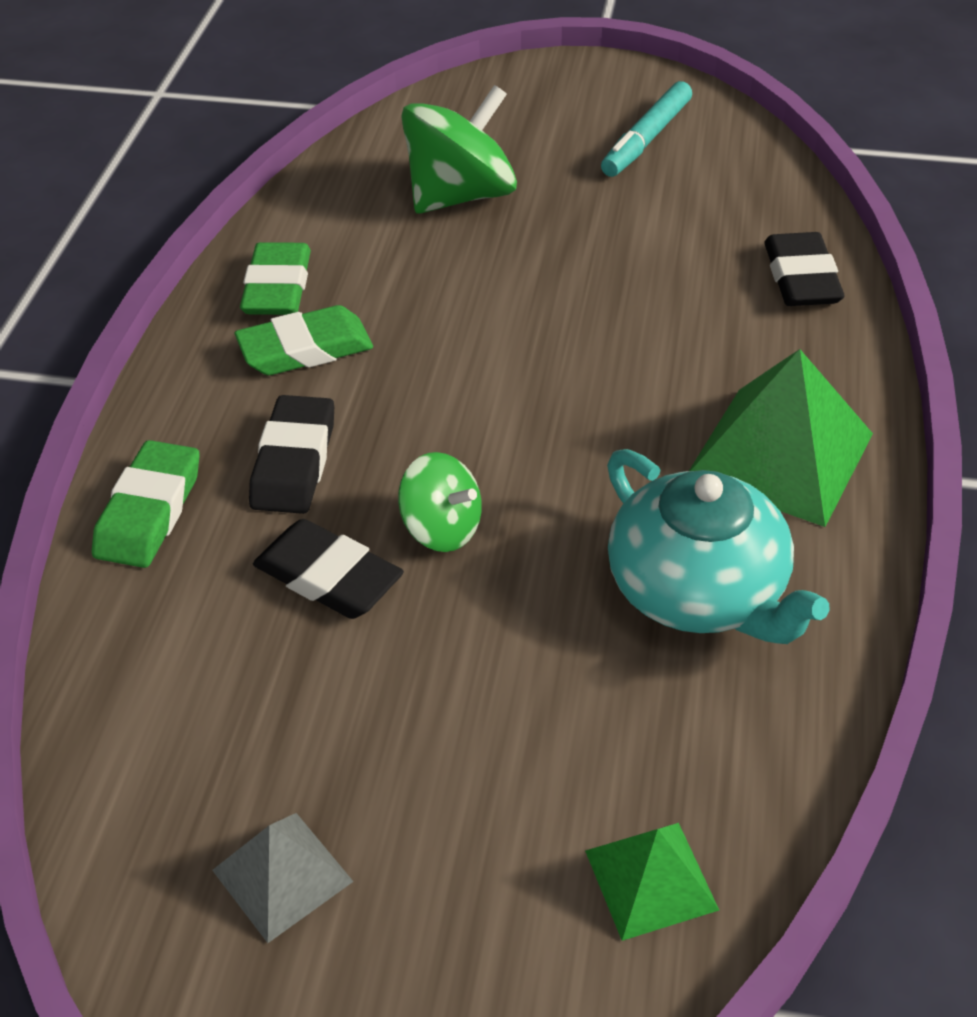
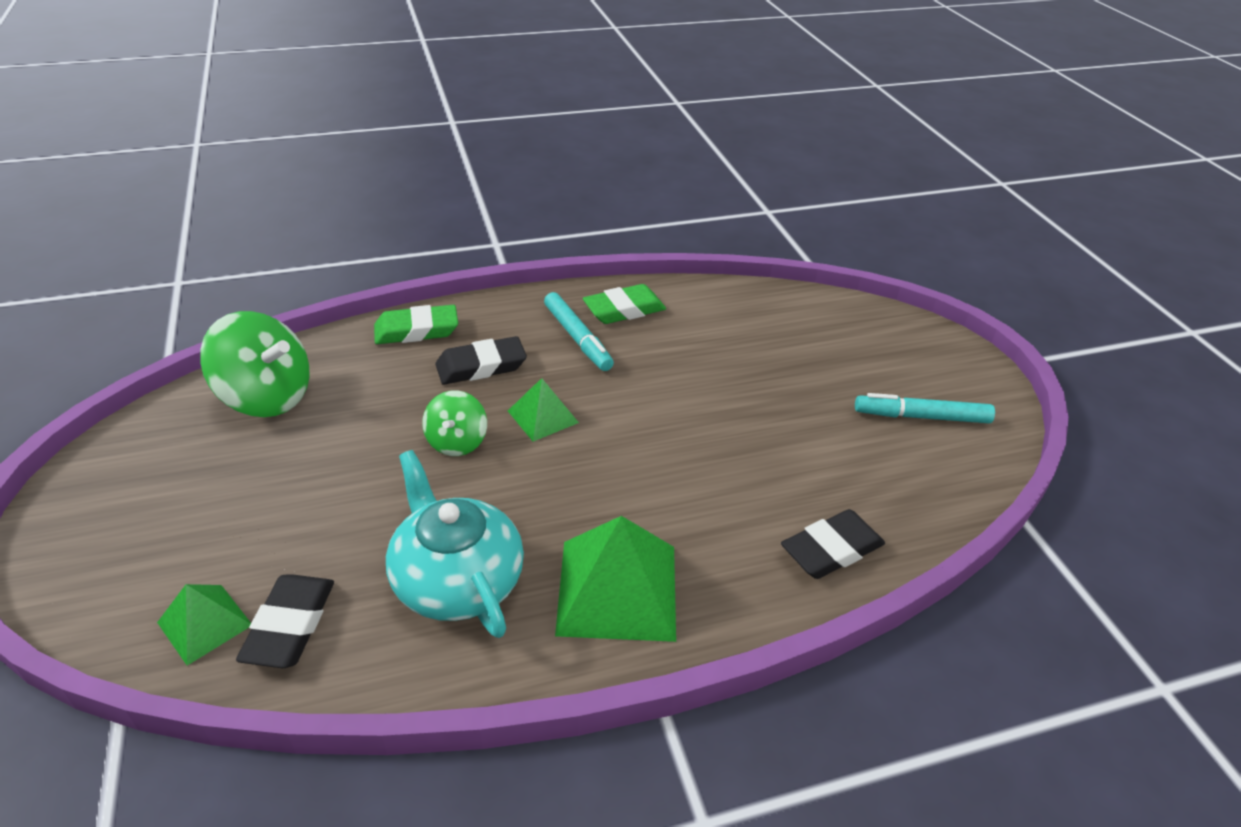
camera: 60 degrees right, 5 degrees down
(282, 875) = (180, 465): grey pyramid -> none
(305, 349) = (578, 338): green eraser -> turquoise marker
(328, 577) = (397, 410): black eraser -> black eraser (290, 625)
(446, 430) = (542, 416): none -> green pyramid
(460, 196) = (772, 350): green spinning top -> green spinning top (267, 396)
(699, 591) = (457, 580): turquoise teapot -> turquoise teapot turned 120 degrees clockwise

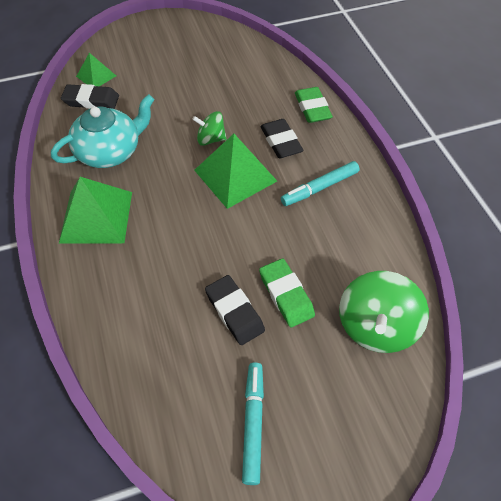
camera: 90 degrees right, 15 degrees up
(267, 396) = (243, 61): green spinning top -> green spinning top (376, 326)
(542, 416) = (235, 175): green pyramid -> green pyramid, size x1.81
(624, 310) = (361, 214): green eraser -> green eraser (286, 295)
(831, 549) = (114, 330): black eraser -> black eraser (234, 312)

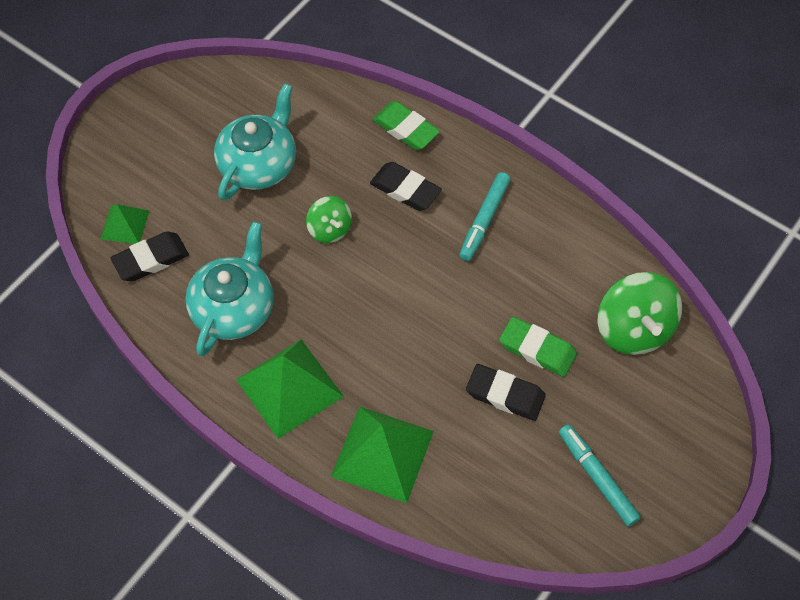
camera: 35 degrees left, 5 degrees up
(202, 83) = (259, 164): none -> turquoise teapot
(210, 139) = (330, 229): green spinning top -> green spinning top turned 90 degrees counterclockwise
(235, 175) = (390, 256): green pyramid -> green pyramid (382, 453)

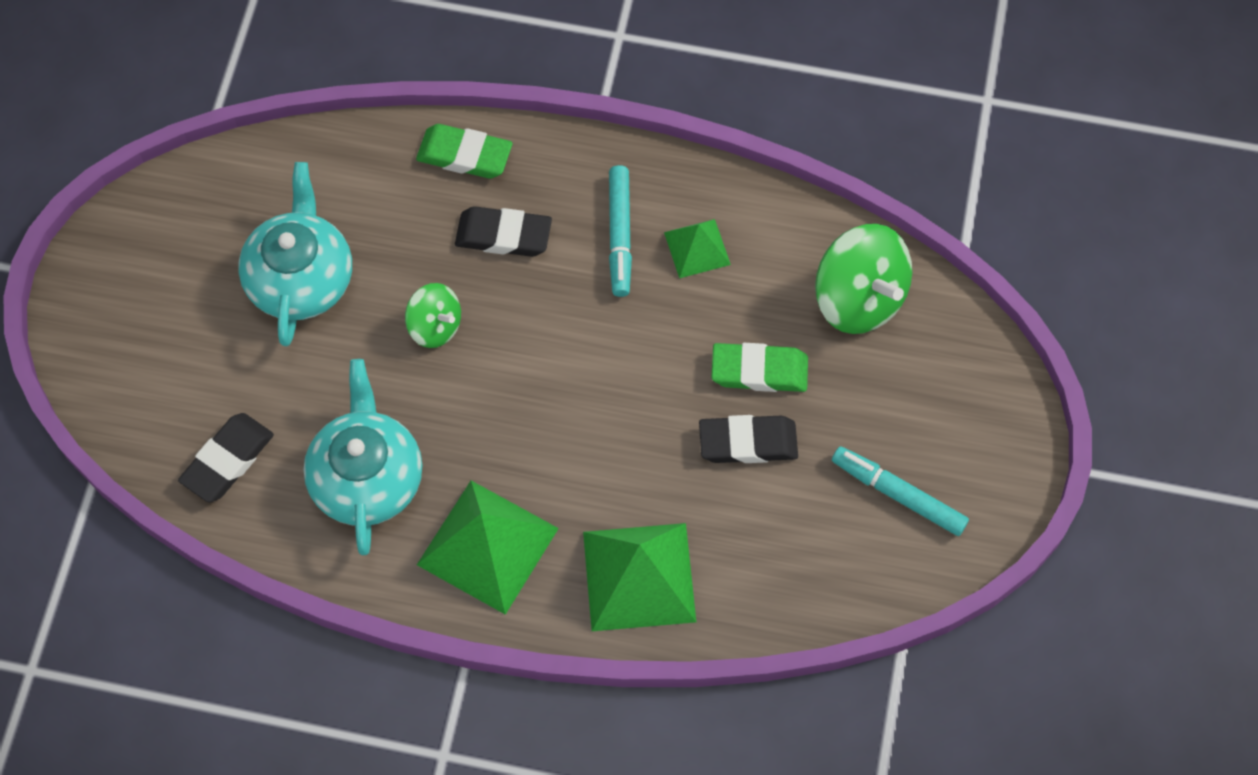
camera: 25 degrees left, 5 degrees up
(125, 224) = (169, 429): green pyramid -> green pyramid (697, 248)

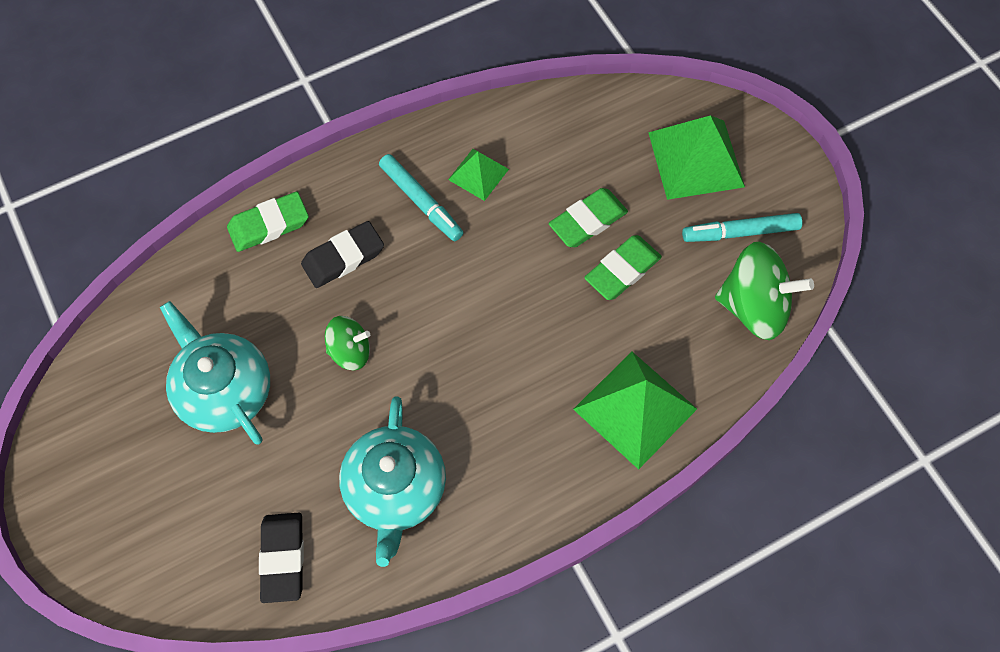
camera: 40 degrees left, 0 degrees up
(367, 477) = (395, 489): turquoise teapot -> turquoise teapot turned 135 degrees counterclockwise
(487, 546) = (519, 469): green pyramid -> green pyramid (695, 159)
(748, 442) = (622, 270): black eraser -> green eraser
(859, 298) = (606, 132): green spinning top -> green spinning top (754, 306)

